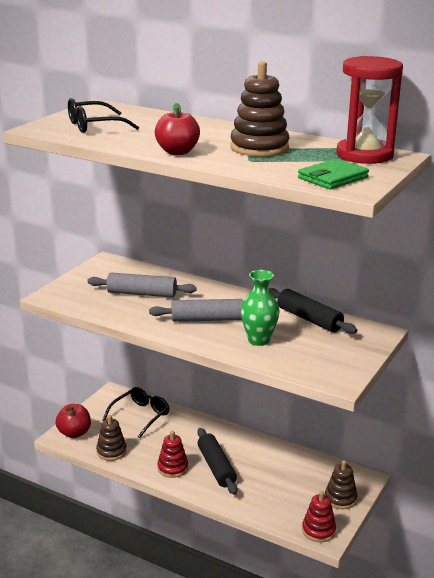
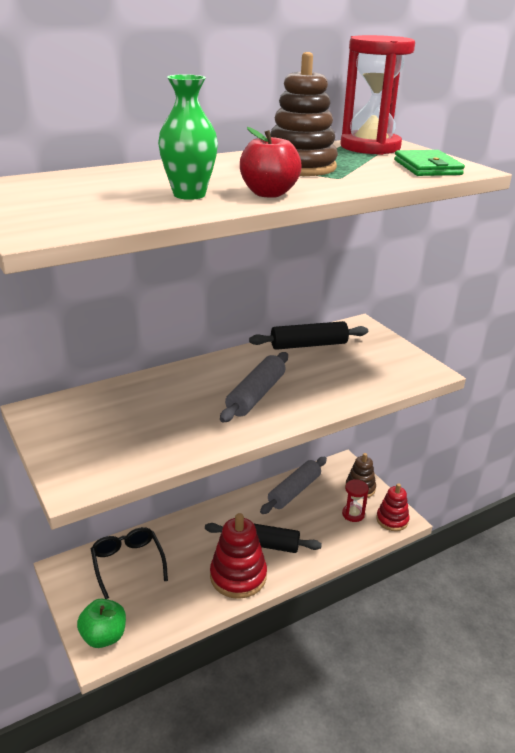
camera: 60 degrees left, 5 degrees up
(74, 433) = (104, 636): red apple -> green apple
(94, 126) = (88, 204): black glasses -> none
(111, 451) = (169, 615): brown stacking toy -> none
(141, 293) = (152, 414): grey rolling pin -> grey rolling pin (294, 491)
(172, 468) = (238, 576): red stacking toy -> red stacking toy, size x1.59
(258, 340) = (325, 383): green vase -> green vase (189, 194)
(301, 505) = (353, 514): none -> red hourglass

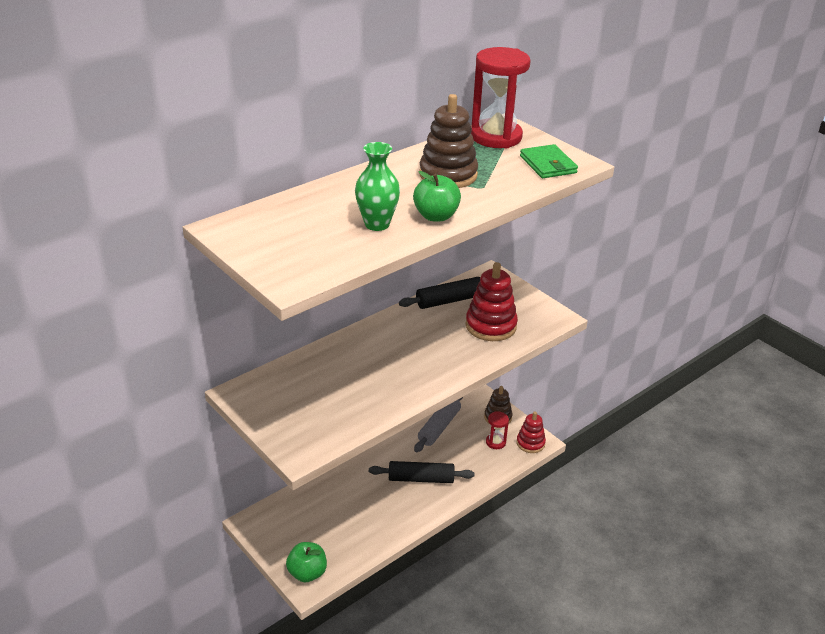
camera: 10 degrees left, 5 degrees up
(128, 563) = (307, 511): black glasses -> none
(238, 576) = (407, 509): red stacking toy -> red stacking toy (491, 326)
(256, 395) = (417, 357): grey rolling pin -> none
(269, 193) = (436, 216): red apple -> green apple

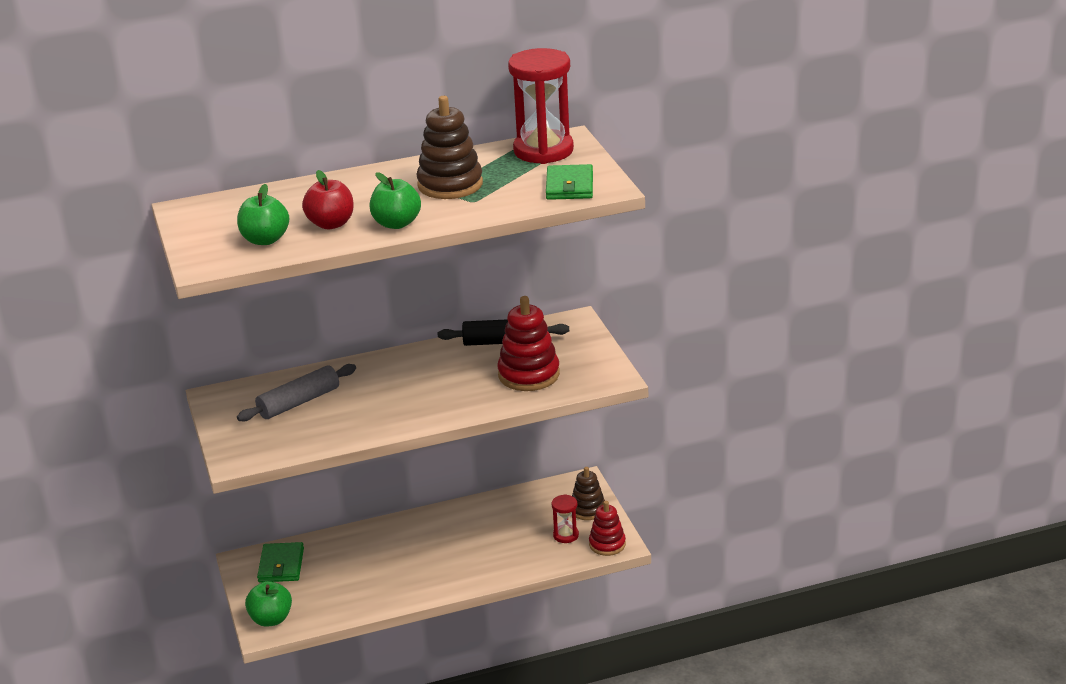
camera: 25 degrees right, 5 degrees down
(286, 519) = (281, 565): none -> green wallet
(329, 248) = (265, 240): none -> green apple
(377, 224) = (331, 224): green vase -> red apple
(421, 479) = (452, 555): black rolling pin -> none
(439, 427) = (510, 507): grey rolling pin -> grey rolling pin (298, 402)

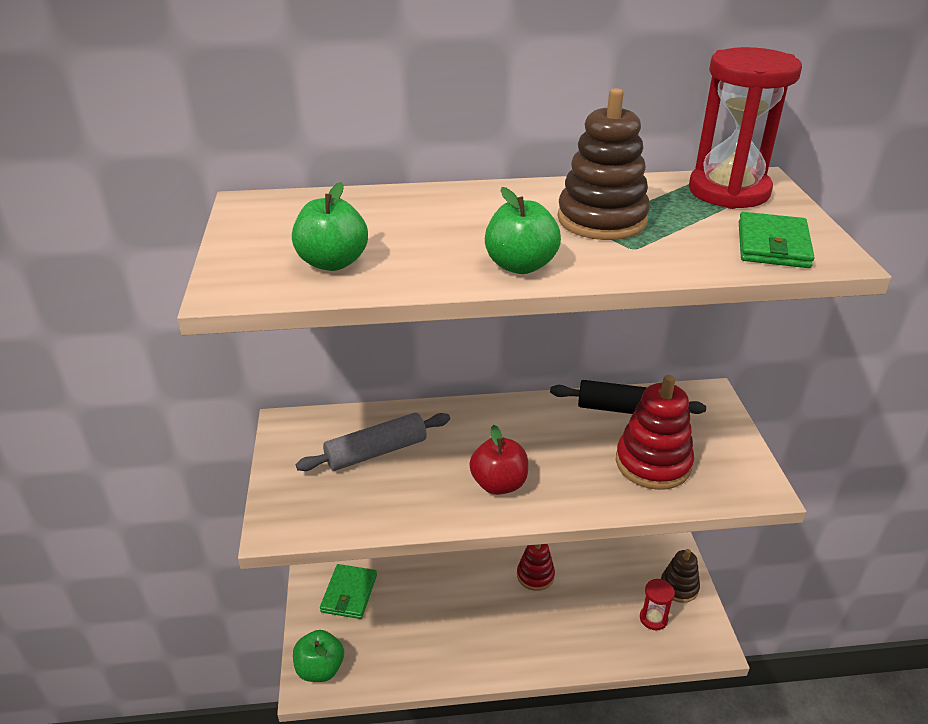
camera: 10 degrees right, 5 degrees up
(331, 224) = (429, 252): red apple -> red apple (499, 484)
(607, 544) = (699, 642): red stacking toy -> red stacking toy (535, 575)

